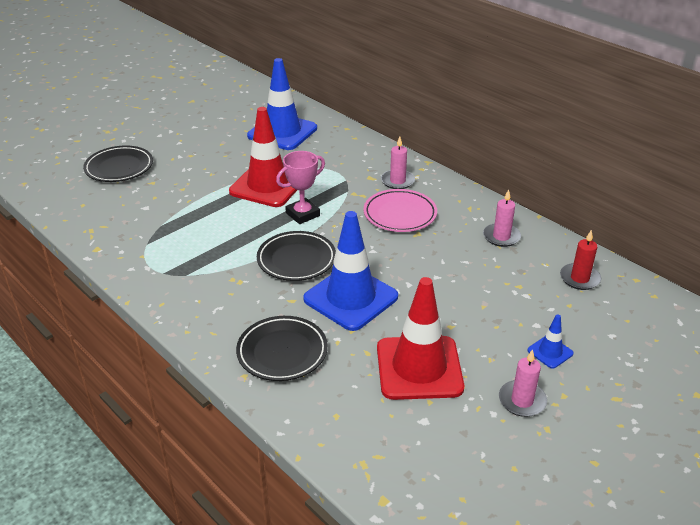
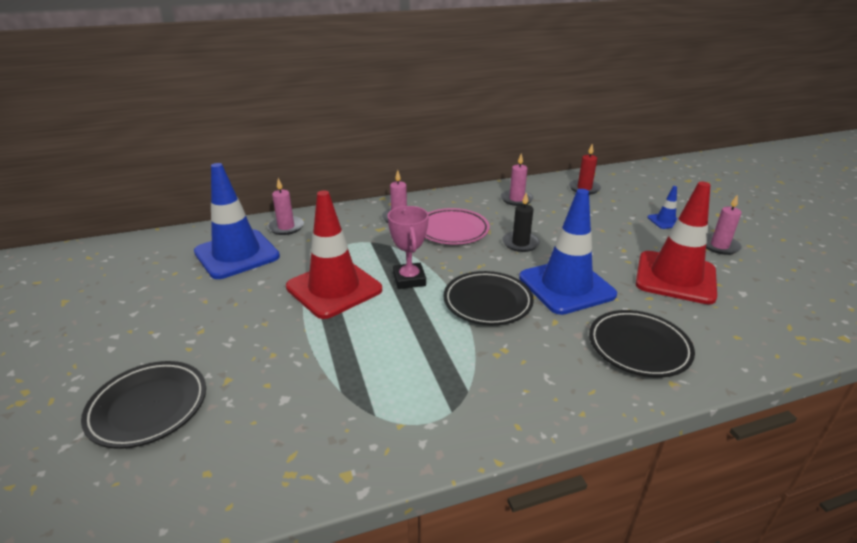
camera: 65 degrees left, 5 degrees down
(336, 136) = (286, 227): none -> pink candle
(408, 257) = (520, 243): none -> black candle

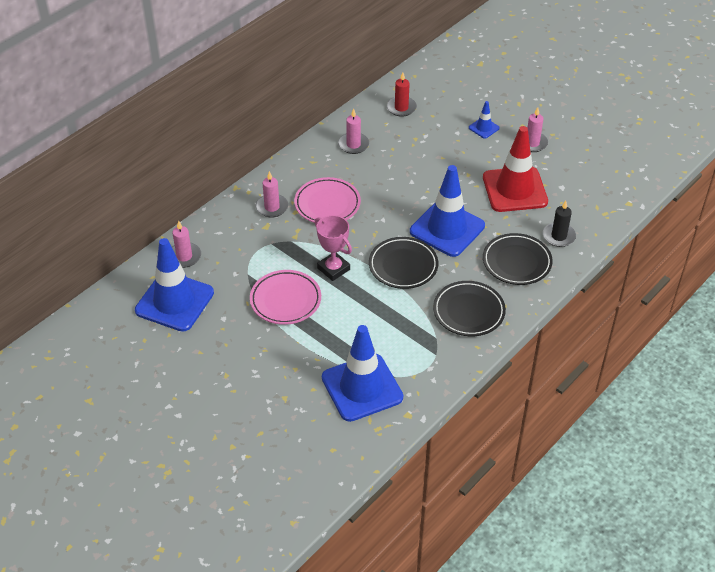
camera: 30 degrees left, 15 degrees up
(148, 407) = (255, 435): black plate -> black plate (468, 311)
(322, 409) = (362, 387): none -> blue traffic cone
(334, 288) = (285, 300): red traffic cone -> pink plate
(520, 243) = (389, 198): black candle -> black candle (559, 236)

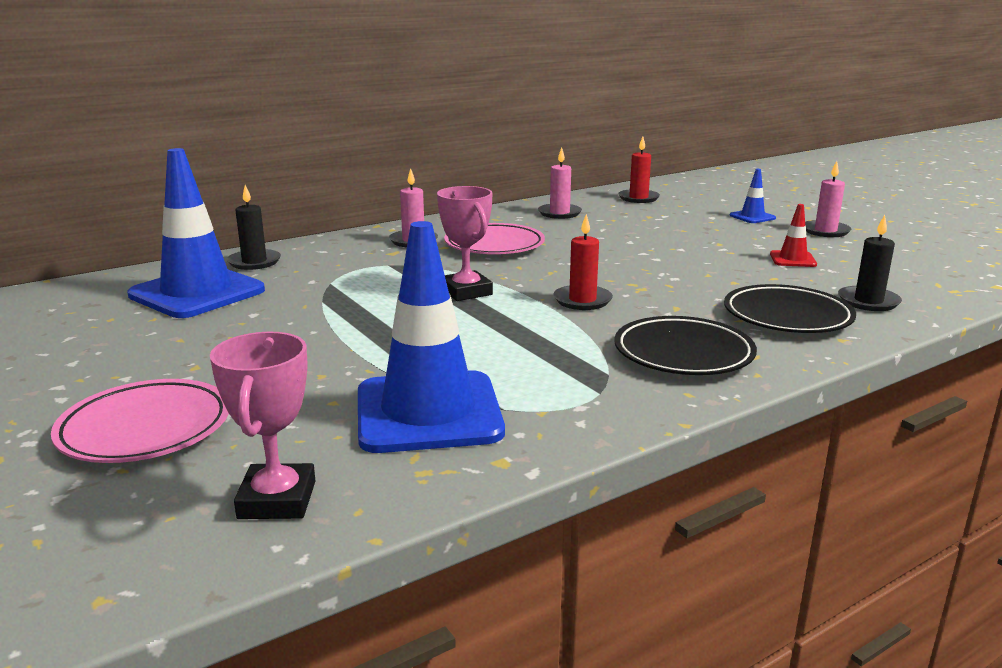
camera: 15 degrees right, 25 degrees down
(184, 256) = (254, 262): pink candle -> black candle
(285, 300) = (367, 309): pink plate -> pink plate (145, 429)
(326, 459) = (277, 500): none -> pink trophy
(403, 266) = (582, 300): black plate -> red candle
(447, 229) = (671, 278): blue traffic cone -> none
(514, 190) = (792, 259): red traffic cone -> red traffic cone, size x0.44

